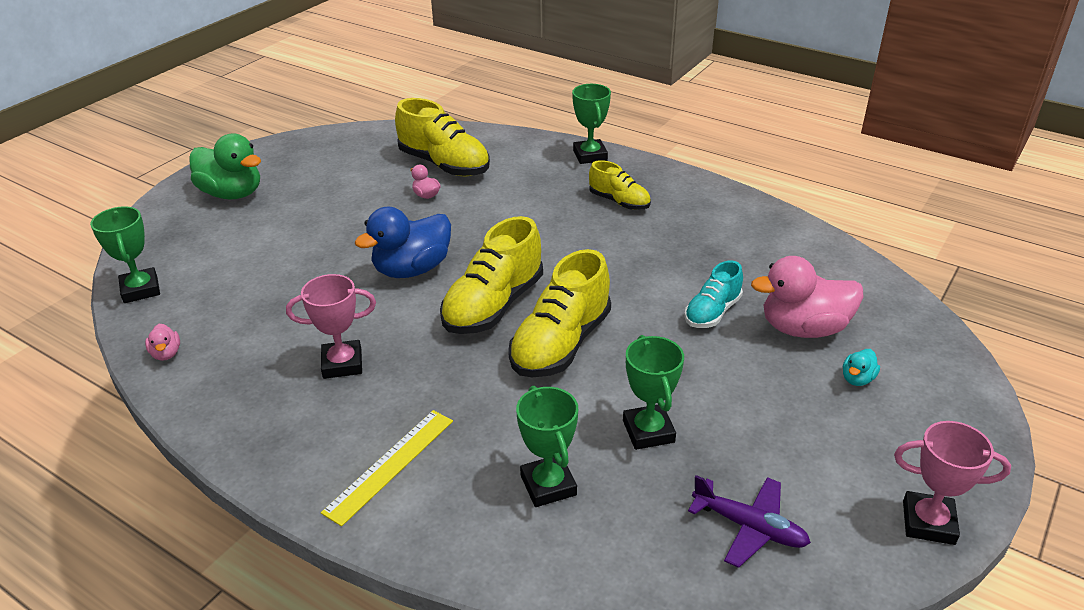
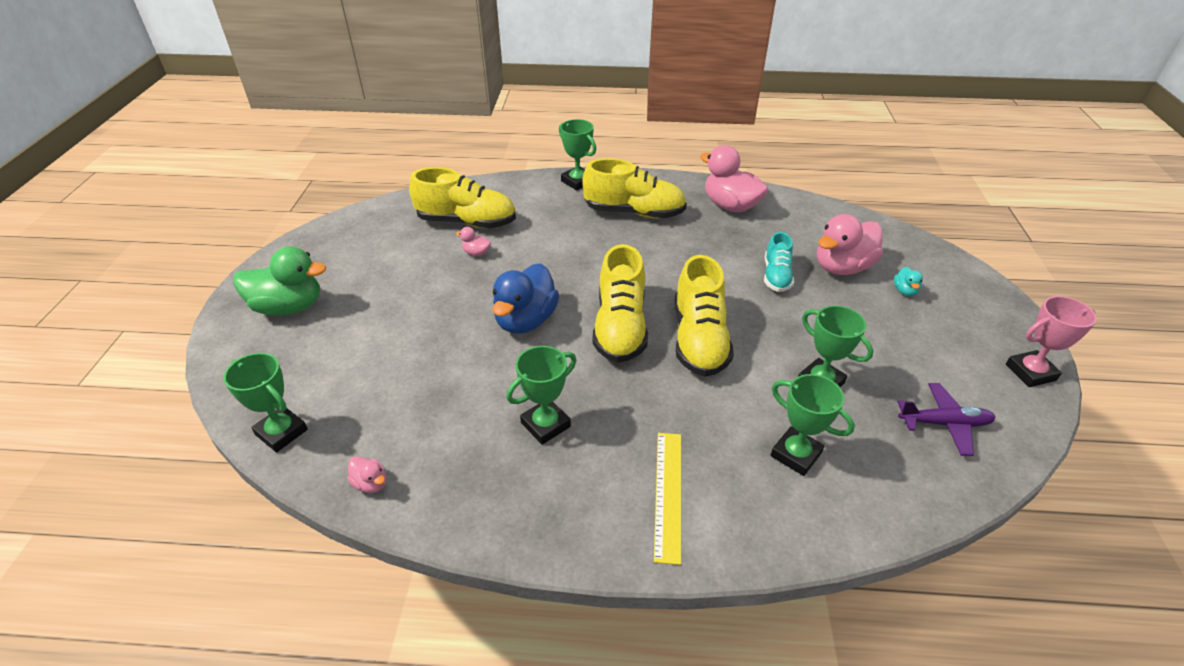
camera: 30 degrees left, 5 degrees up
(342, 364) = (545, 425): pink trophy -> green trophy
(619, 202) = (634, 212): yellow shoe -> yellow shoe, size x1.71
(736, 225) = (730, 206): none -> pink duck

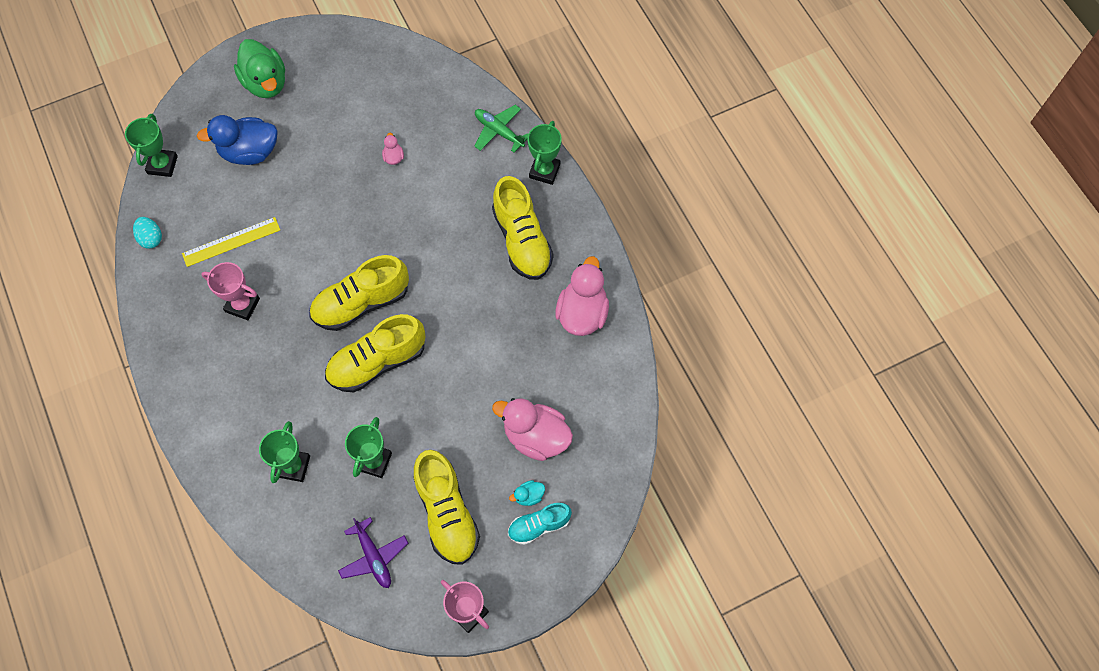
camera: 60 degrees right, 25 degrees up
(371, 483) = (151, 238): pink duck -> turquoise egg
(467, 222) = (430, 125): yellow shoe -> yellow shoe (447, 513)
(515, 190) = (498, 131): none -> green plane
(526, 320) = (334, 237): blue duck -> blue duck (250, 152)
(545, 425) = (242, 305): green trophy -> pink trophy
(668, 494) = (222, 402): yellow ruler -> yellow ruler (231, 242)
(776, 276) = (491, 389): turquoise shoe -> turquoise shoe (539, 526)

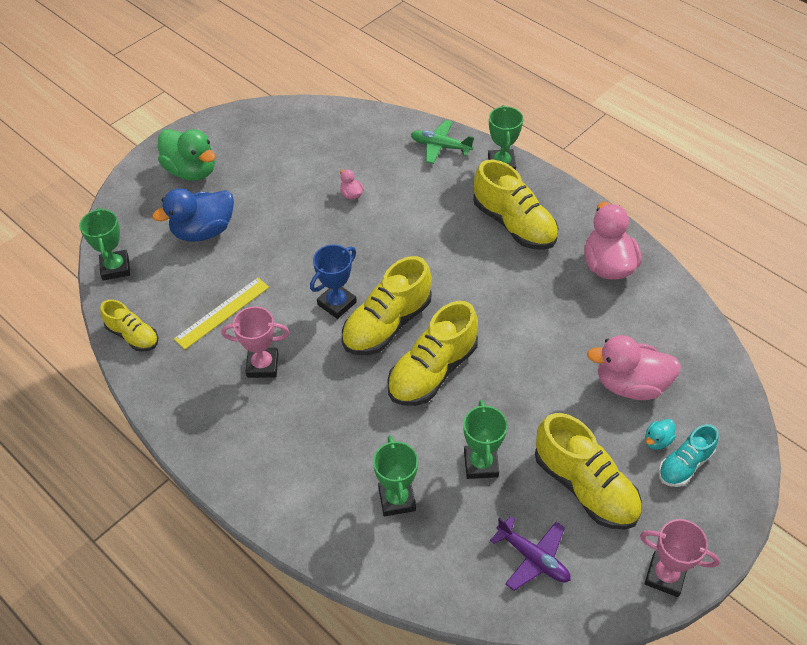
camera: 20 degrees left, 15 degrees down
(151, 238) = (133, 336): turquoise egg -> yellow shoe
(329, 267) = (337, 303): none -> blue trophy

